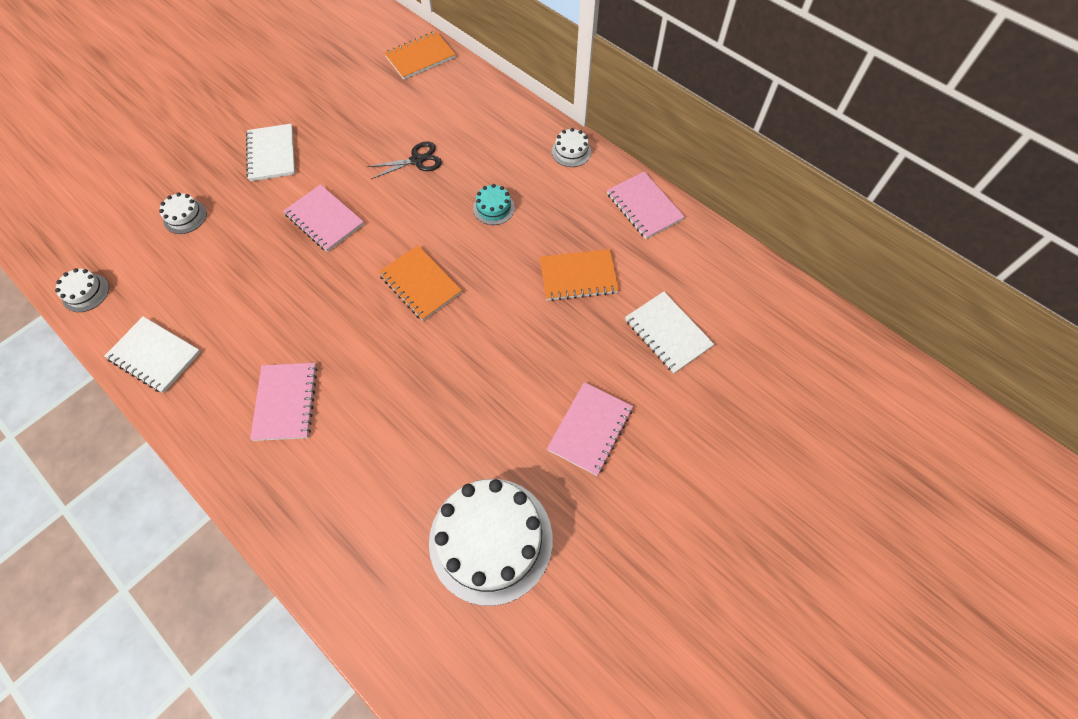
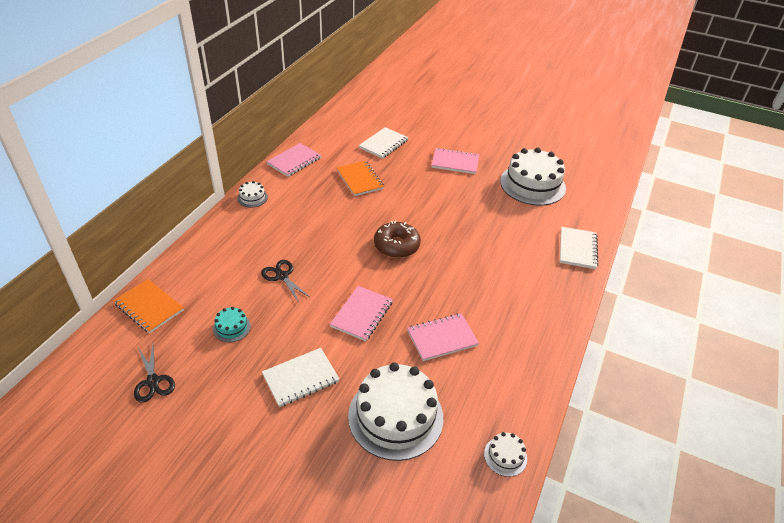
camera: 110 degrees left, 20 degrees down
(155, 355) = (528, 373): white notebook -> white notebook (577, 249)
(185, 217) = (395, 416): white cake -> white cake, size x2.31
(286, 402) = (515, 285): pink notebook -> pink notebook (442, 338)
(328, 57) = (153, 381): none -> black scissors
(420, 284) = (396, 245): orange notebook -> brown donut
(493, 208) = (317, 225): turquoise cake -> turquoise cake (231, 327)

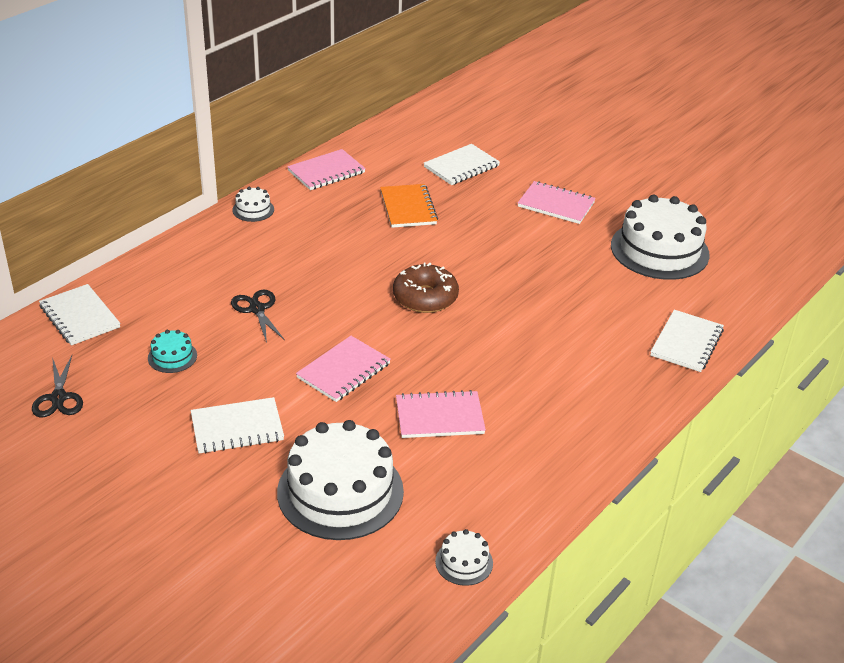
camera: 15 degrees right, 5 degrees down
(149, 307) = (80, 317): orange notebook -> white notebook

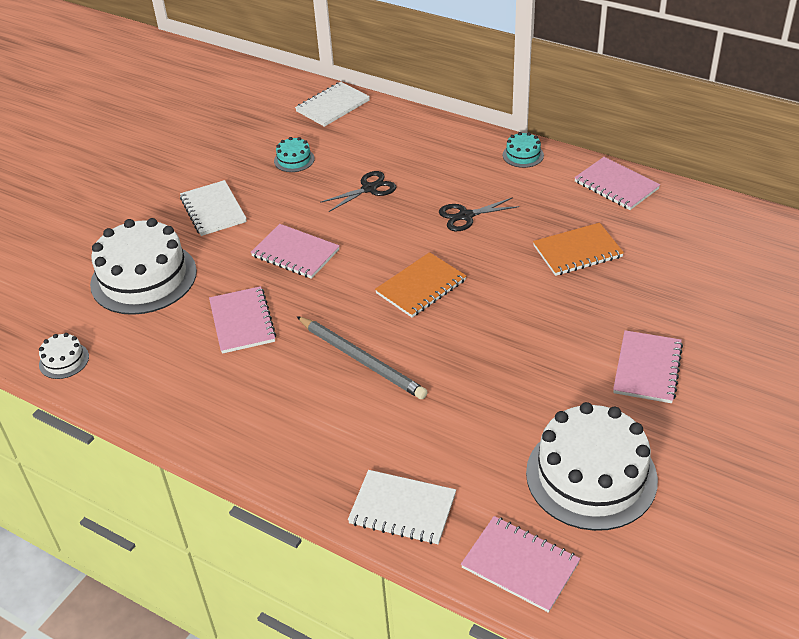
camera: 85 degrees right, 5 degrees up
(59, 398) = (235, 122): black scissors -> black scissors (466, 216)
(253, 210) = (523, 155): white cake -> turquoise cake
(425, 297) = (421, 287): brown donut -> orange notebook
(461, 166) = (687, 279): white notebook -> none
(513, 344) = (361, 360): none -> grey pencil
(739, 295) = (520, 565): none -> pink notebook

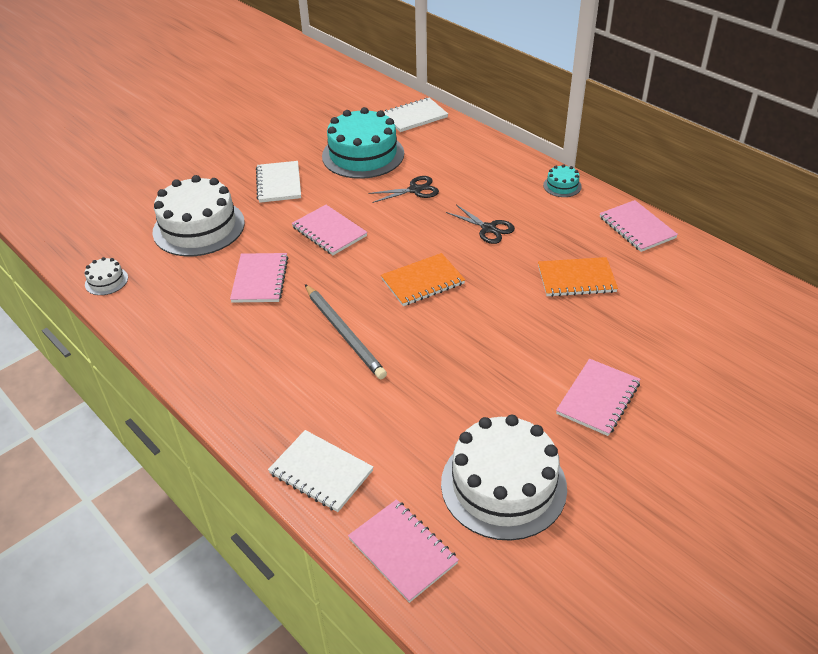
camera: 15 degrees right, 0 degrees up
(294, 160) = (363, 155): turquoise cake -> turquoise cake, size x2.31
(466, 216) = (488, 229): black scissors -> black scissors turned 135 degrees counterclockwise

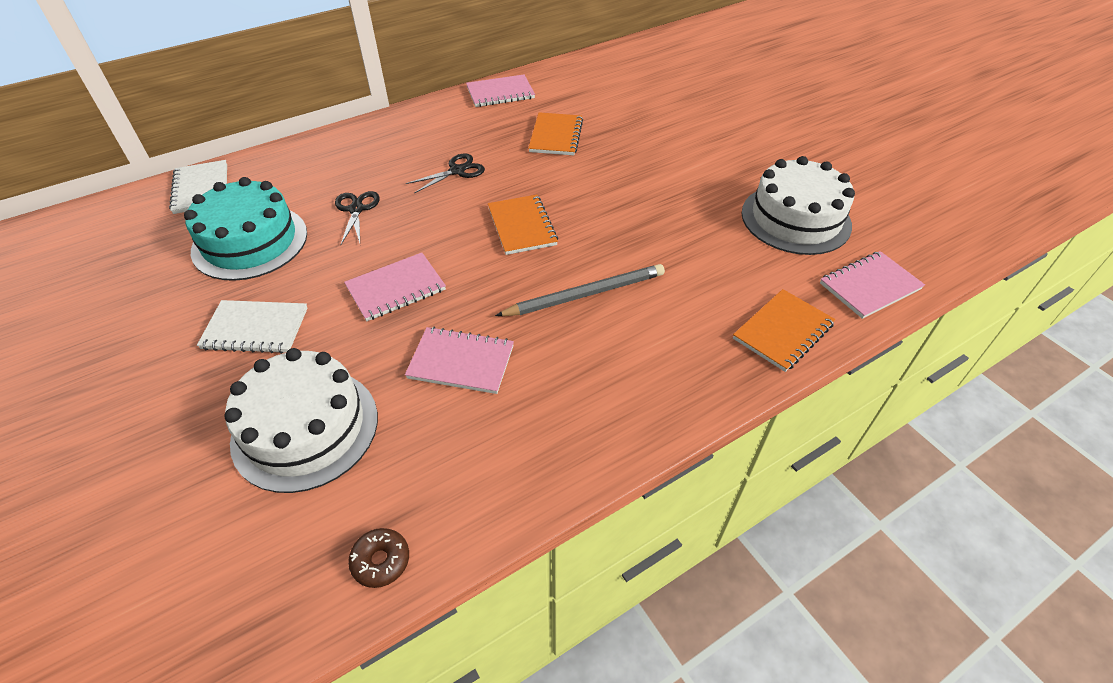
camera: 80 degrees left, 5 degrees up
(106, 281) = (381, 561): white cake -> brown donut
(321, 472) = (782, 331): white notebook -> orange notebook
(562, 186) = (414, 117): turquoise cake -> none
(598, 398) = (704, 154): pink notebook -> none

